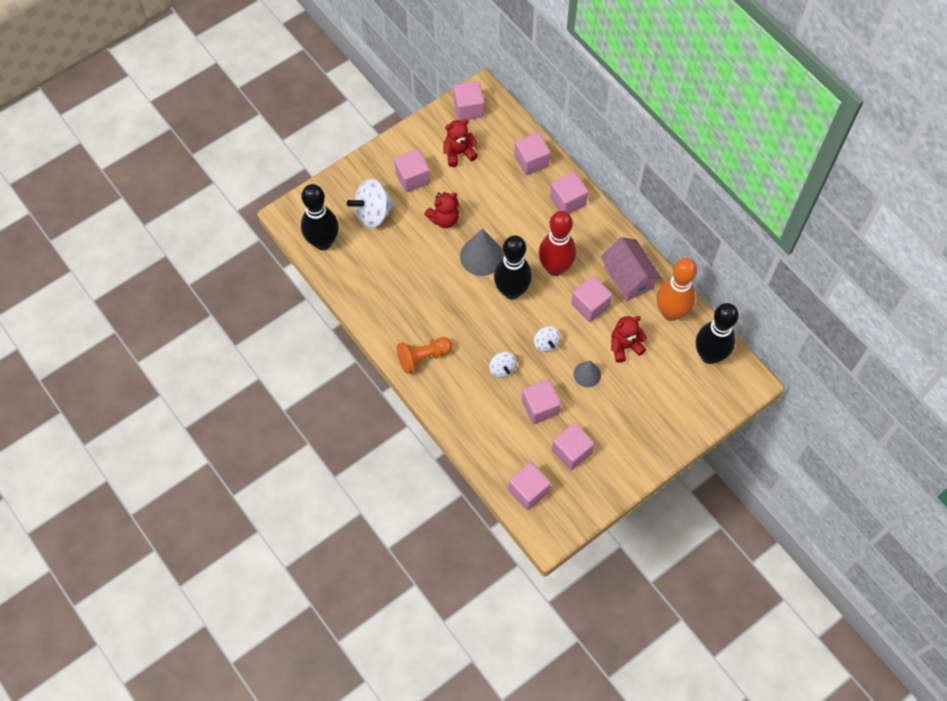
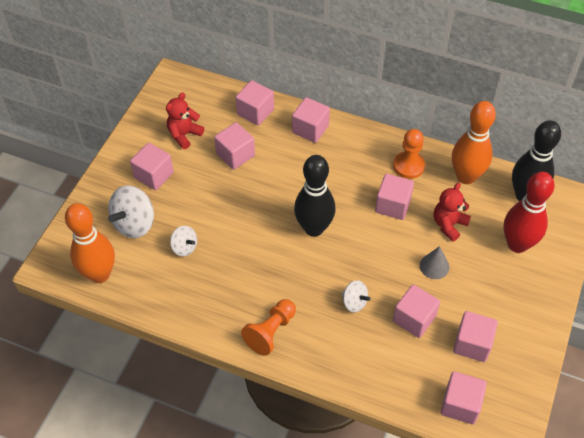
camera: 30 degrees left, 10 degrees down
(323, 242) = (99, 274): black bowling pin -> orange bowling pin
(444, 219) = (207, 196): red teddy bear -> none
(468, 109) = (169, 95): pink cube -> pink cube (235, 155)
(481, 256) = (265, 211): grey cone -> none
(546, 343) = (378, 258): white spinning top -> white spinning top (185, 247)
(555, 268) = (339, 189): red bowling pin -> red bowling pin (517, 244)
(628, 277) = (408, 166): pink house -> orange pawn

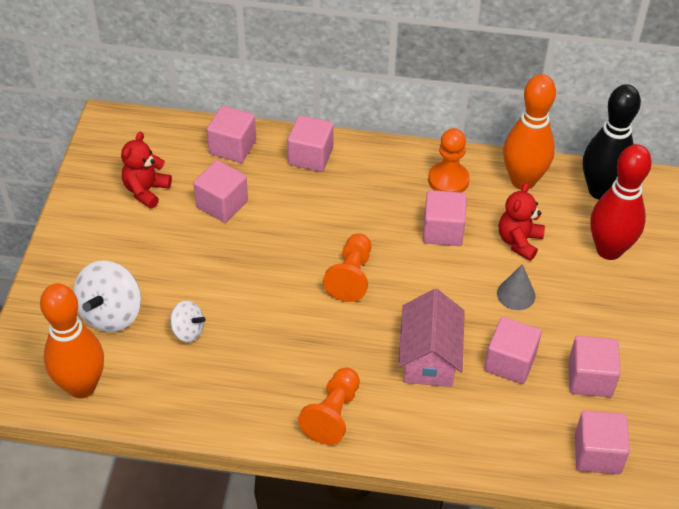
camera: 15 degrees left, 5 degrees down
(154, 175) = (120, 248): pink cube -> none
(314, 228) = (351, 276): black bowling pin -> orange pawn
(354, 302) = (429, 357): white spinning top -> pink house

